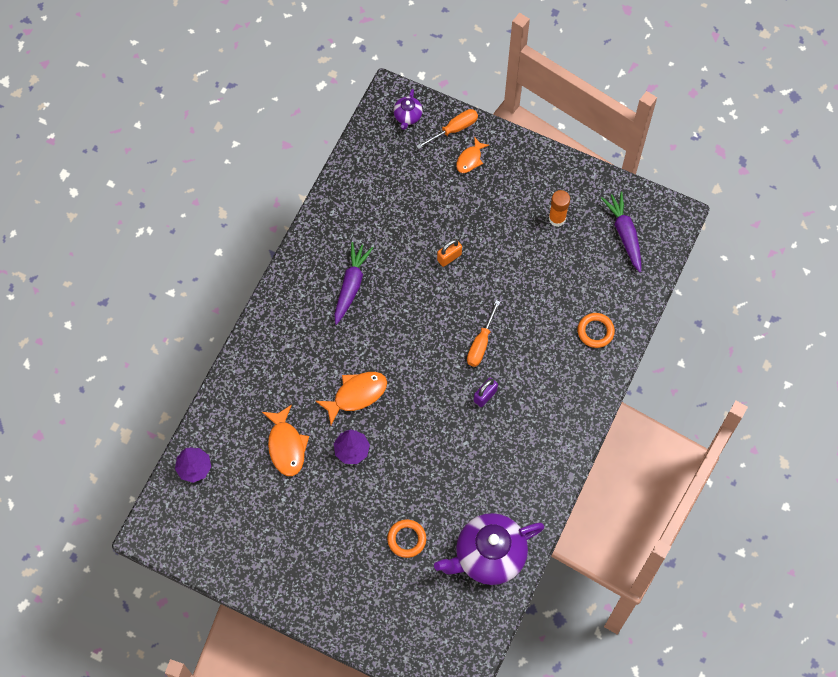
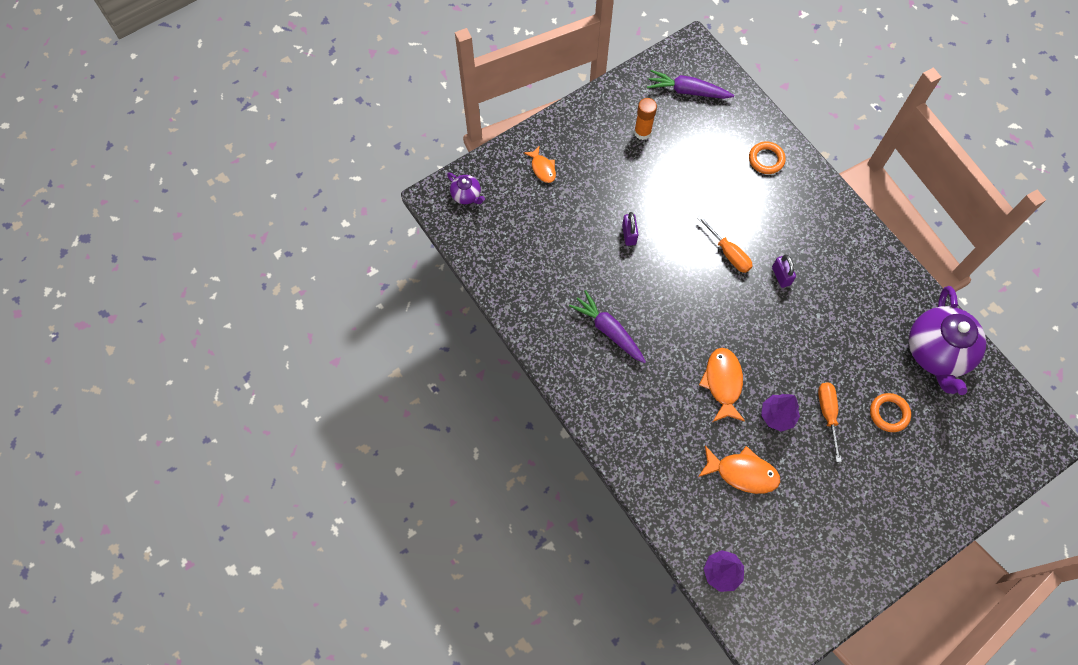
camera: 60 degrees left, 0 degrees up
(449, 257) = (629, 234): orange padlock -> purple padlock
(454, 129) = (504, 165): orange screwdriver -> orange screwdriver (827, 413)

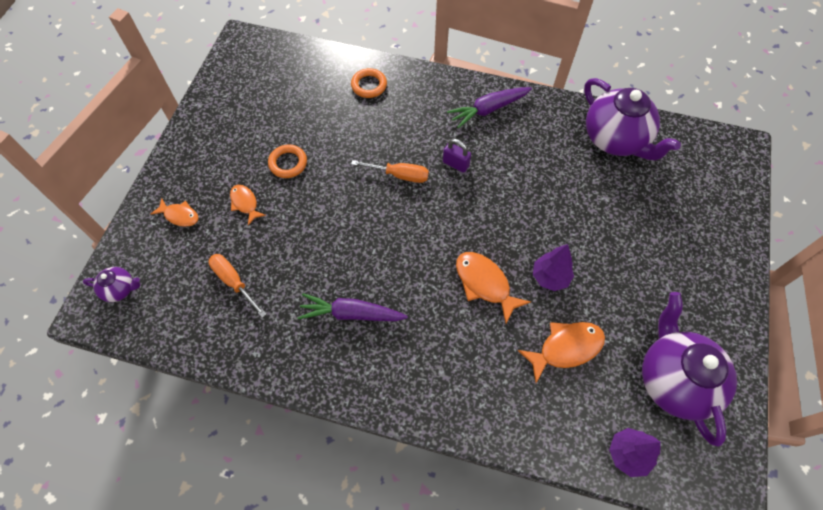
camera: 40 degrees left, 5 degrees down
(595, 192) = (245, 203): none -> orange fish
(629, 234) = (303, 218): purple padlock -> none
(642, 132) = (249, 129): orange glue stick -> none
(688, 91) = (263, 74): purple carrot -> purple carrot (488, 109)
(803, 556) = (673, 379): none -> purple teapot
(827, 413) = (584, 245): orange screwdriver -> orange screwdriver (233, 281)
(889, 413) = (626, 209): orange ring -> orange ring (288, 163)

